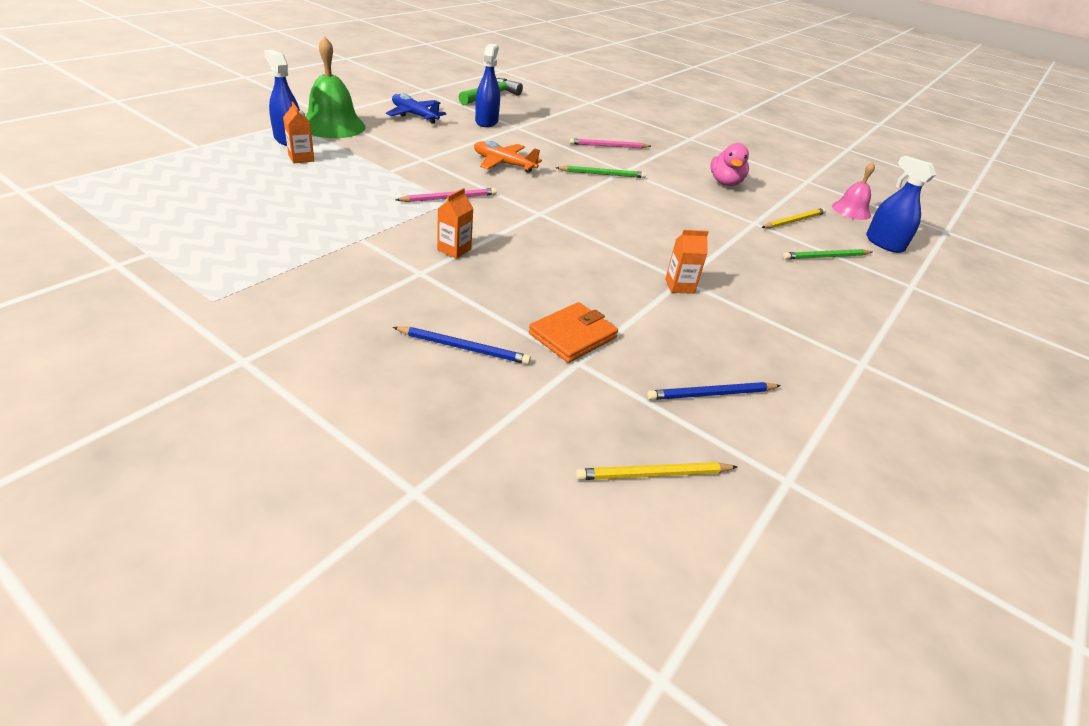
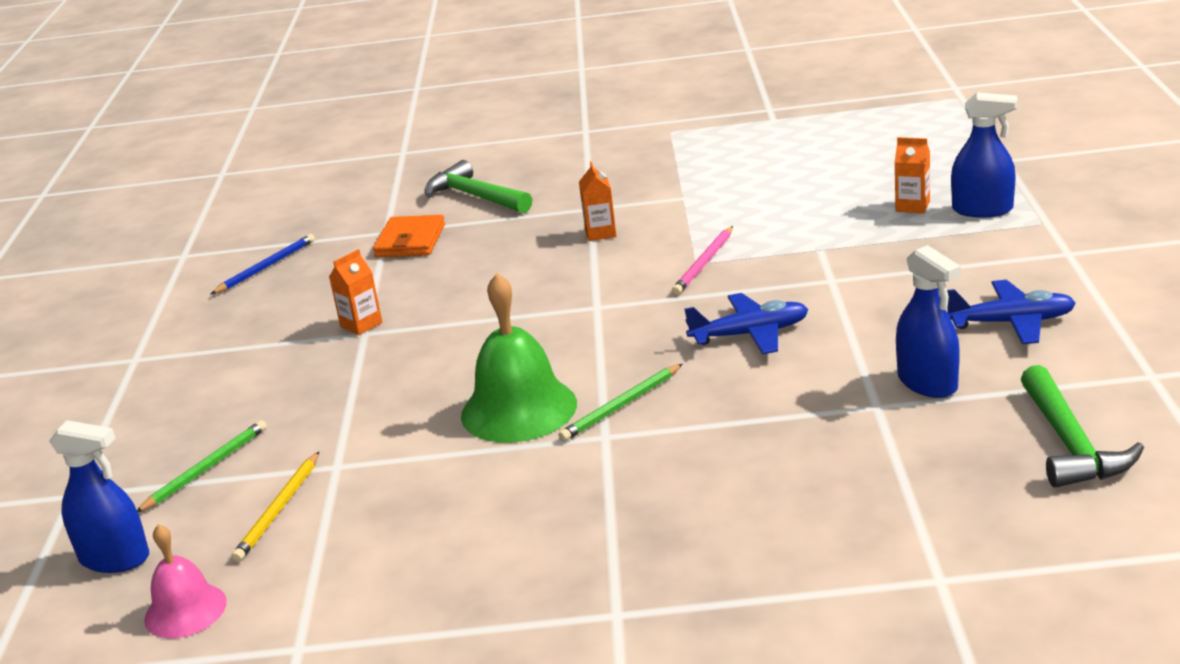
camera: 150 degrees right, 10 degrees down
(333, 126) = (1013, 247): green bell -> green bell (519, 409)
(463, 348) = (475, 197): blue pencil -> green hammer
(503, 164) = (750, 334): orange plane -> blue plane
(608, 146) = (701, 469): pink pencil -> none
(653, 474) = (276, 216): yellow pencil -> none
(725, 183) = (439, 522): pink duck -> none

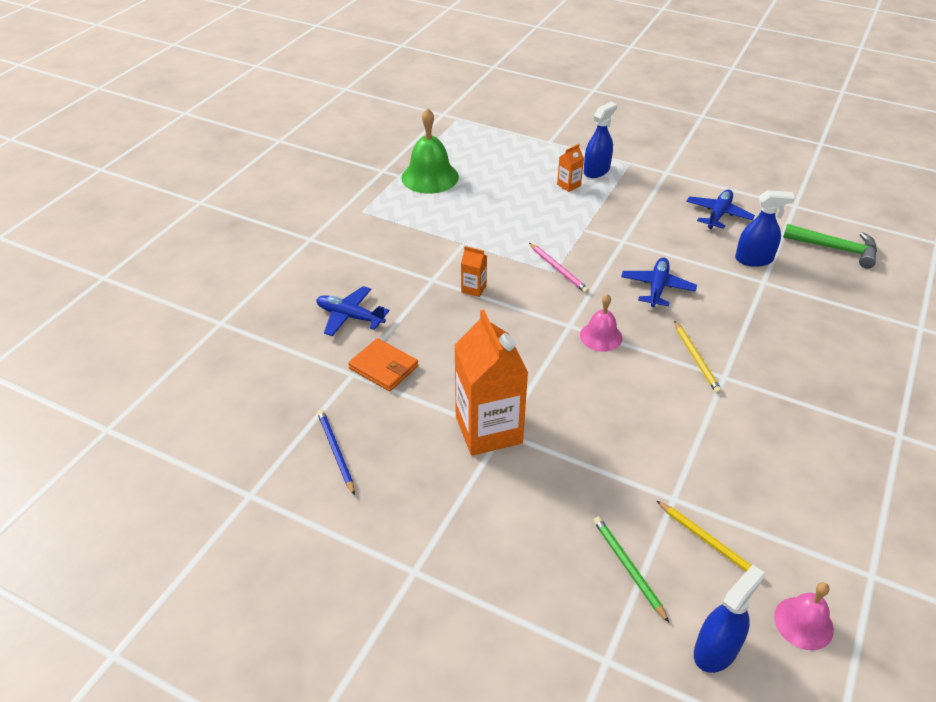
camera: 65 degrees left, 15 degrees up
(361, 325) = (488, 430): orange carton -> orange carton, size x2.31
(475, 197) = (350, 317): green hammer -> blue plane
(519, 409) = (667, 398): green bell -> green bell (430, 177)
(596, 331) = (601, 336): none -> pink bell
(621, 406) = (696, 359): green pencil -> yellow pencil

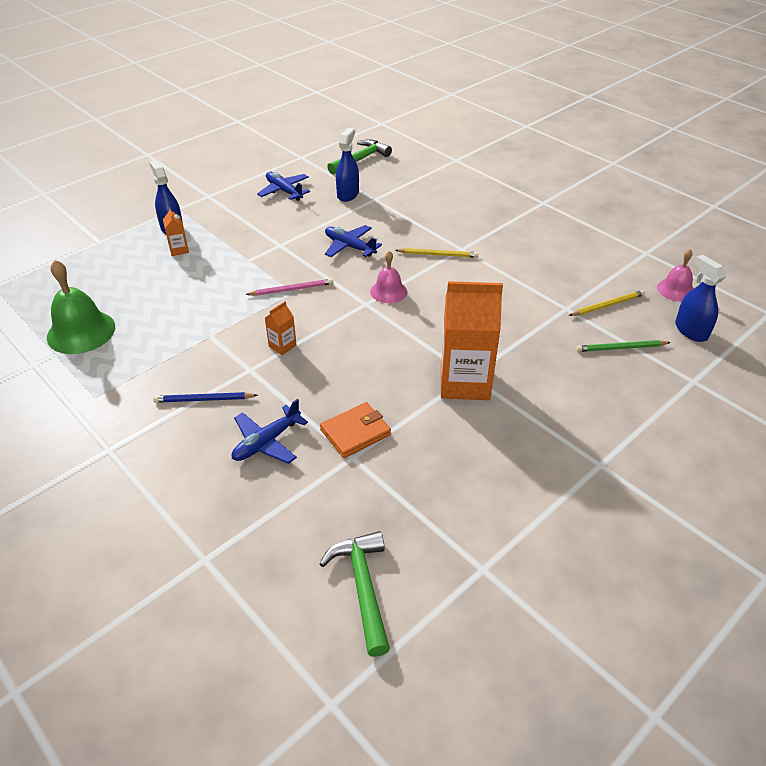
camera: 70 degrees left, 0 degrees up
(214, 418) = (363, 587): none -> green hammer
(336, 452) = (451, 490): blue pencil -> blue pencil (204, 399)

